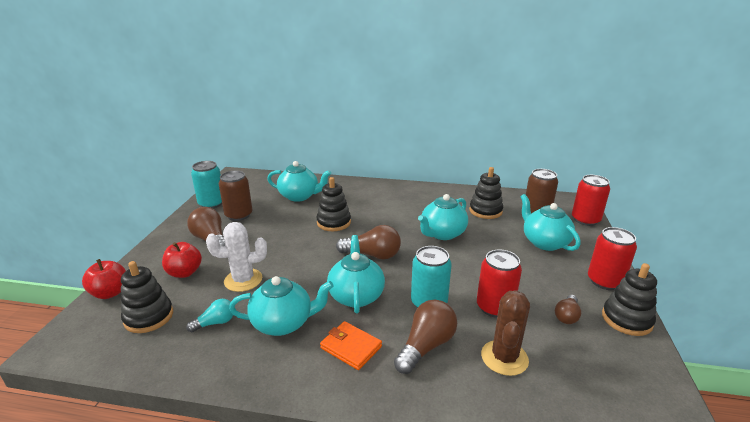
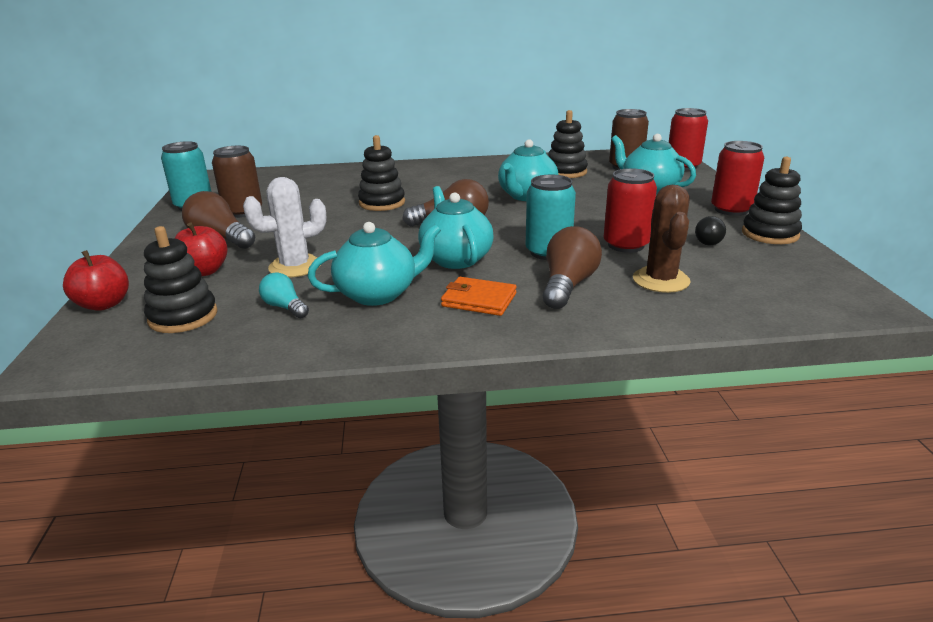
camera: 15 degrees left, 0 degrees up
(215, 323) = (285, 307): turquoise light bulb -> turquoise light bulb turned 90 degrees counterclockwise
(299, 196) = (318, 185): turquoise teapot -> none
(566, 316) = (707, 240): brown light bulb -> black light bulb

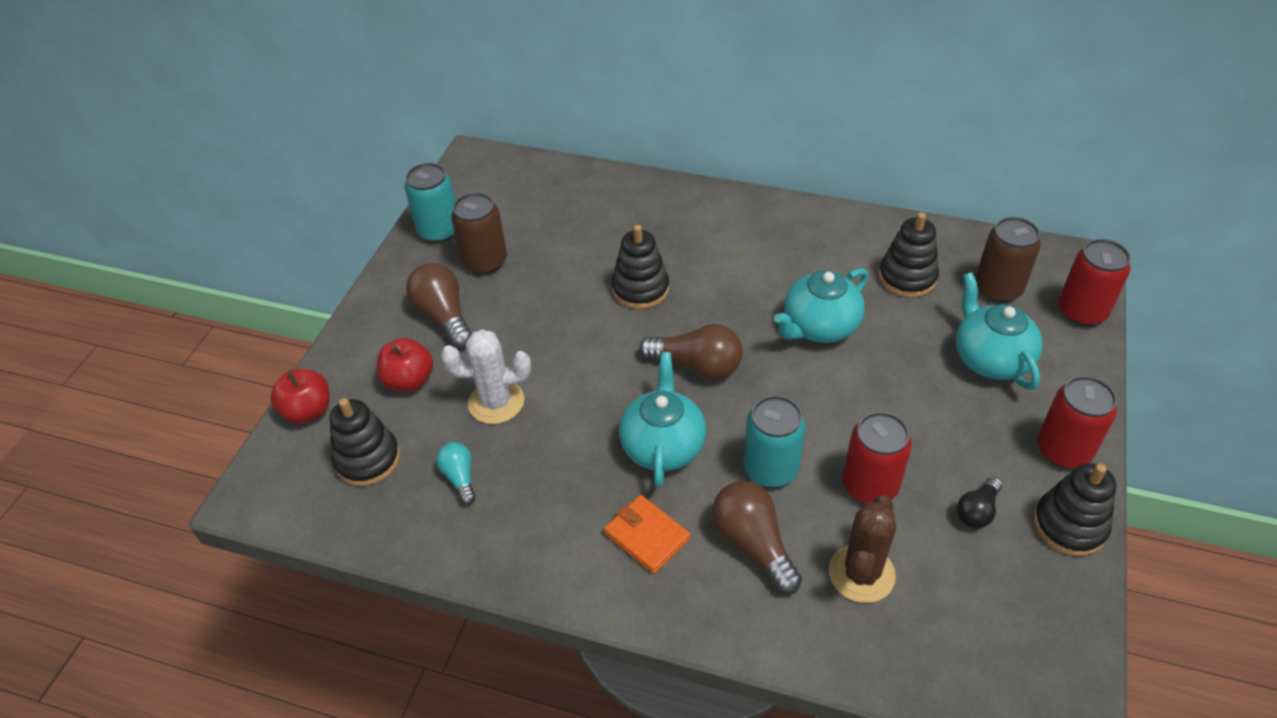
camera: 25 degrees right, 20 degrees up
(378, 294) = (554, 486): turquoise teapot -> none
(568, 285) = (753, 544): brown light bulb -> brown light bulb turned 75 degrees counterclockwise

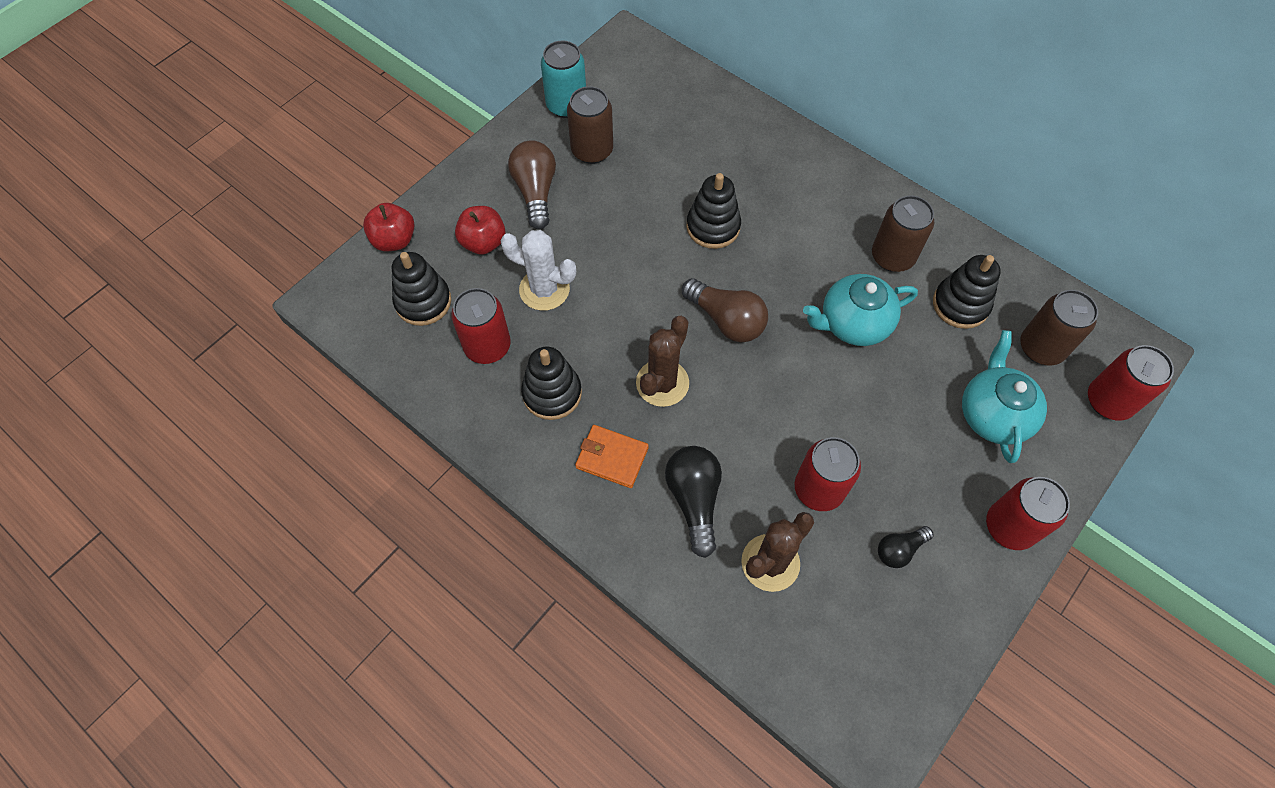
camera: 20 degrees right, 15 degrees up
(460, 477) = (487, 346): turquoise light bulb -> red can
(647, 536) = (612, 457): orange wallet -> orange wallet turned 45 degrees counterclockwise
(663, 446) = (662, 383): turquoise teapot -> brown cactus
(753, 544) = (694, 500): brown light bulb -> black light bulb
(771, 469) = (742, 440): turquoise can -> none
(823, 259) = (892, 257): none -> brown can
(1069, 526) = (973, 596): black stacking toy -> black stacking toy (552, 393)

